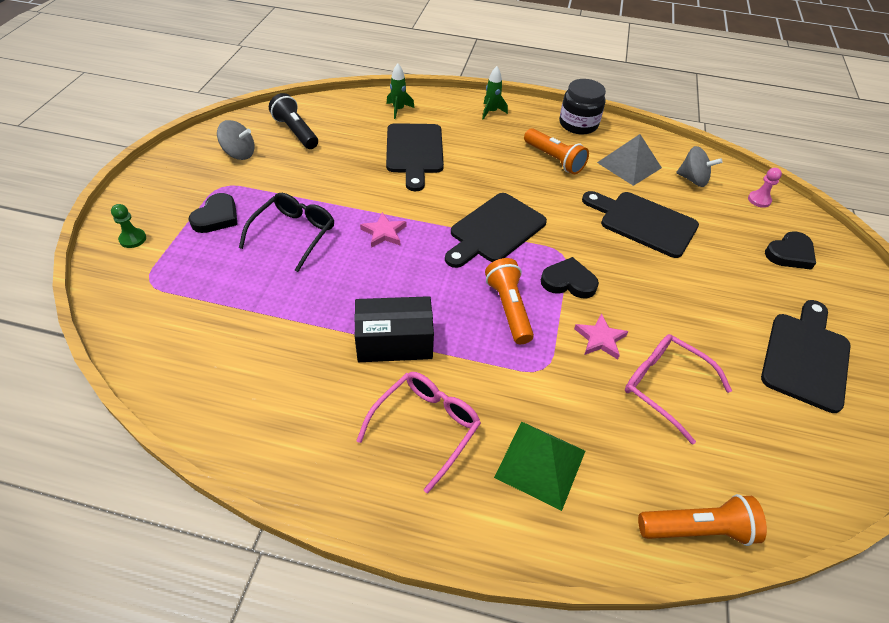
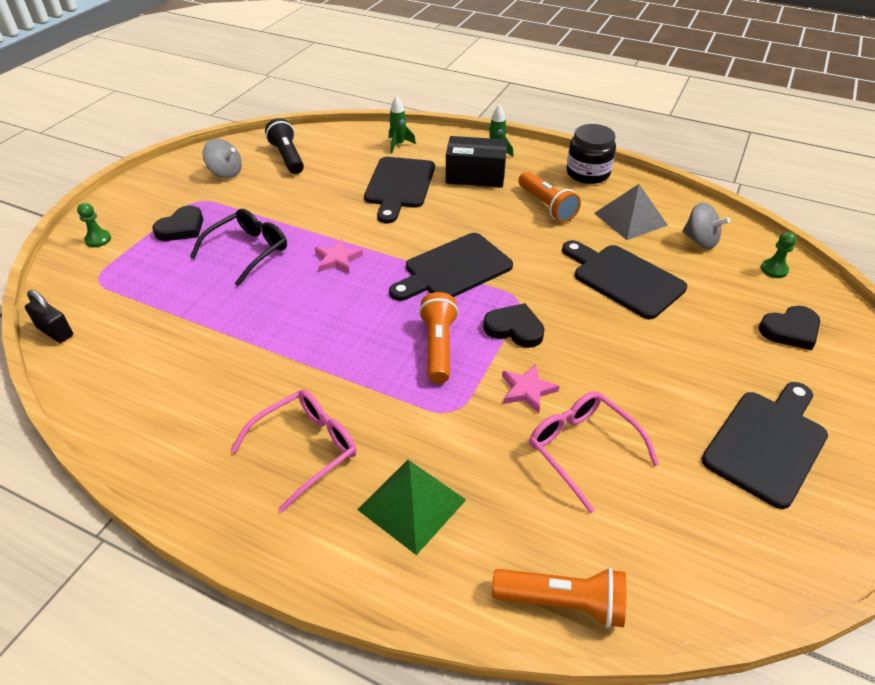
camera: 15 degrees right, 5 degrees down
(126, 344) = (55, 331): none -> black padlock
(394, 342) = (306, 363): black box -> black box (475, 176)
(759, 200) = (774, 269): pink pawn -> green pawn

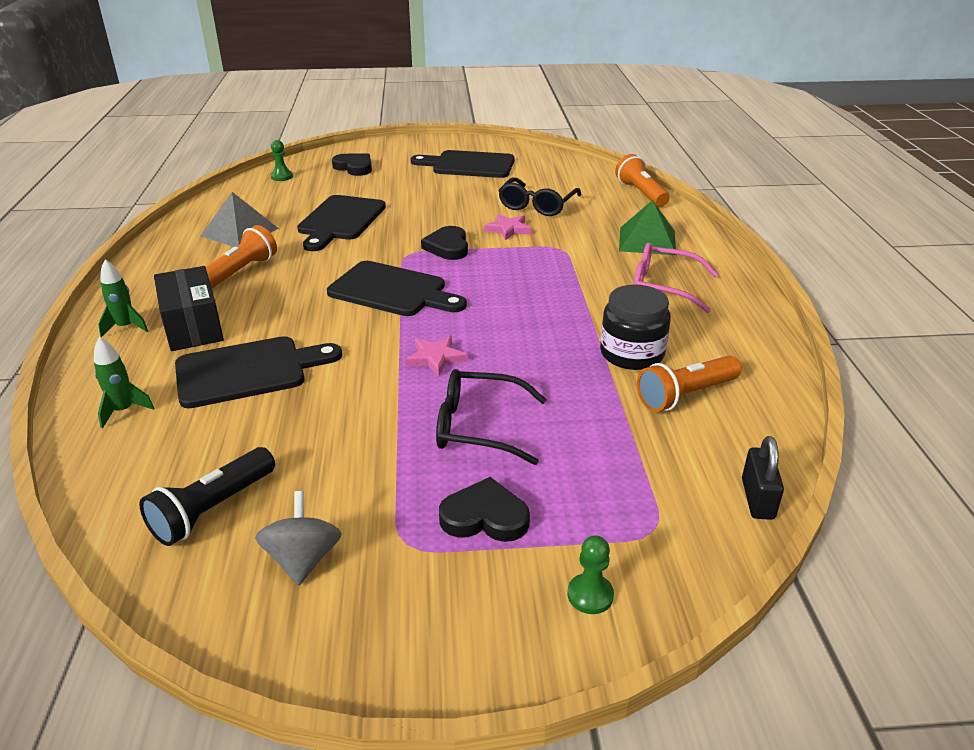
camera: 120 degrees left, 10 degrees down
(438, 347) = (503, 270): orange flashlight -> orange flashlight (686, 395)
(581, 448) = (537, 206): pink glasses -> black glasses
(587, 173) = (154, 265): black jar -> black jar (632, 354)
(700, 240) = (257, 202): grey spinning top -> none

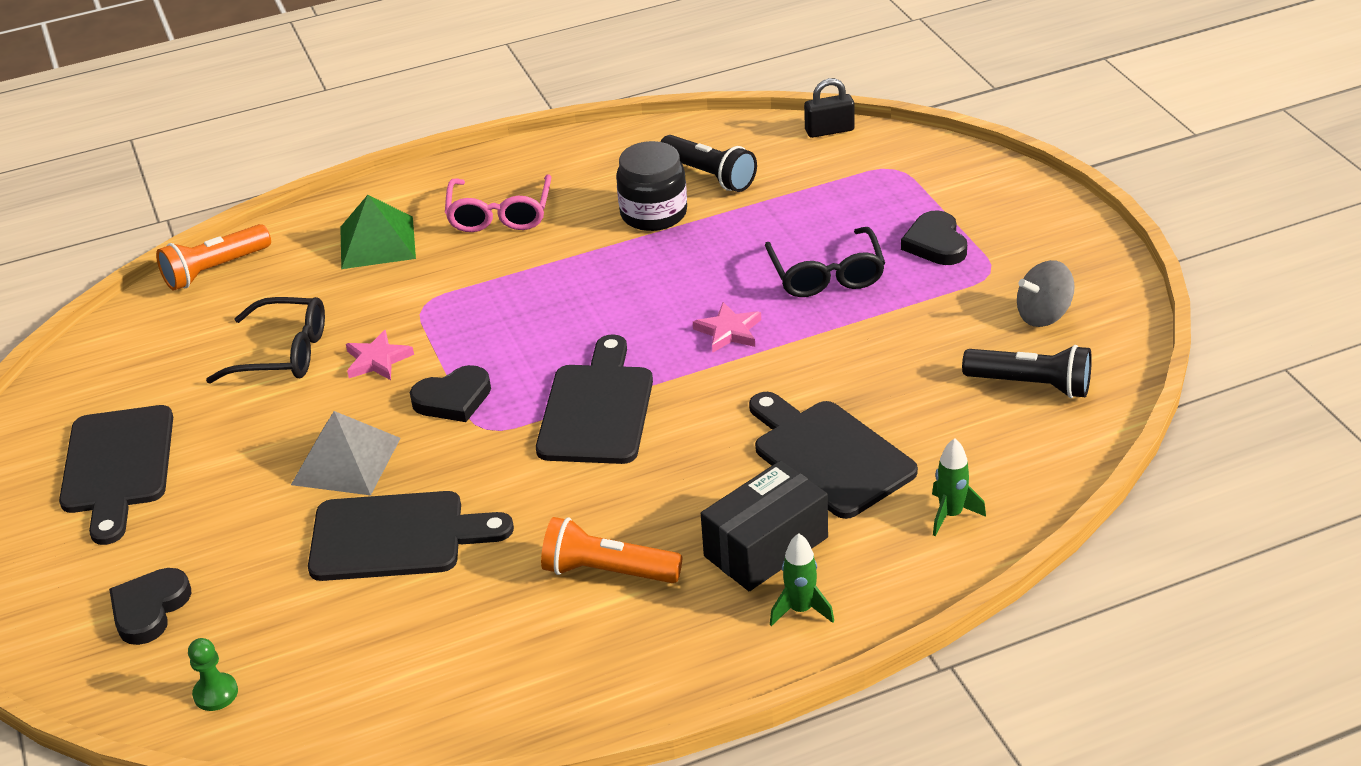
camera: 105 degrees left, 5 degrees up
(239, 232) = (475, 637): grey pyramid -> grey pyramid (346, 461)
(590, 595) = (977, 183): green pawn -> none
(686, 395) = (710, 175): orange flashlight -> black flashlight

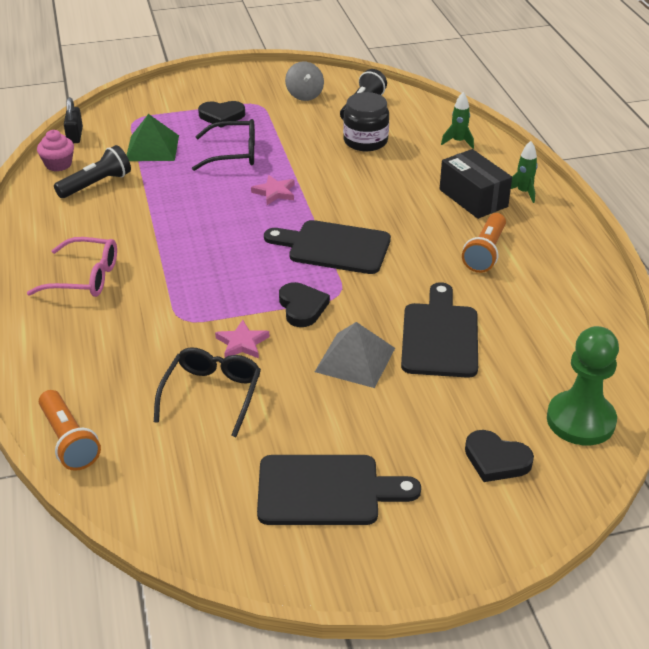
camera: 85 degrees left, 0 degrees up
(216, 693) = (580, 420): green pawn -> green pawn, size x2.21
(377, 242) = (84, 342): green pyramid -> green pyramid (152, 148)
(653, 213) = (128, 210): black jar -> black jar (365, 141)
(750, 135) = (58, 164): none -> pink cupcake
(828, 455) = (402, 171): black cutting board -> none

